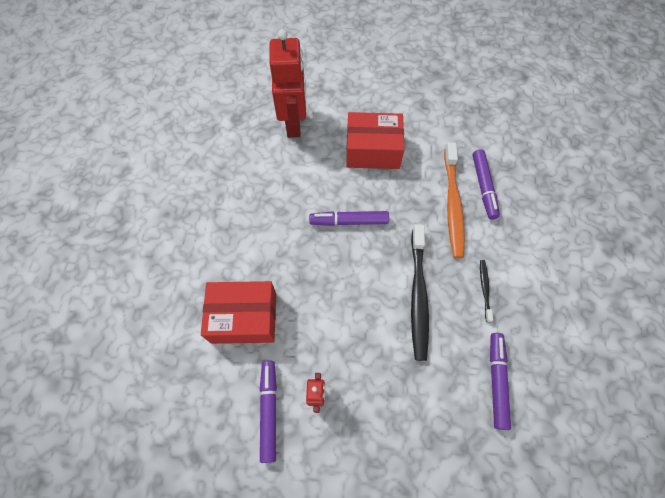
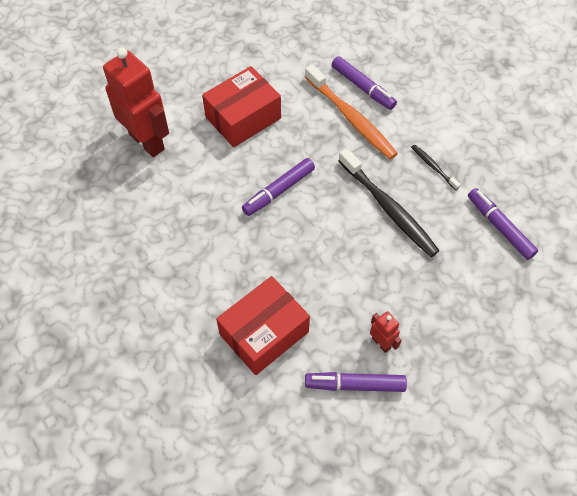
camera: 40 degrees left, 5 degrees down
(269, 411) = (355, 385): purple marker -> purple marker turned 45 degrees counterclockwise

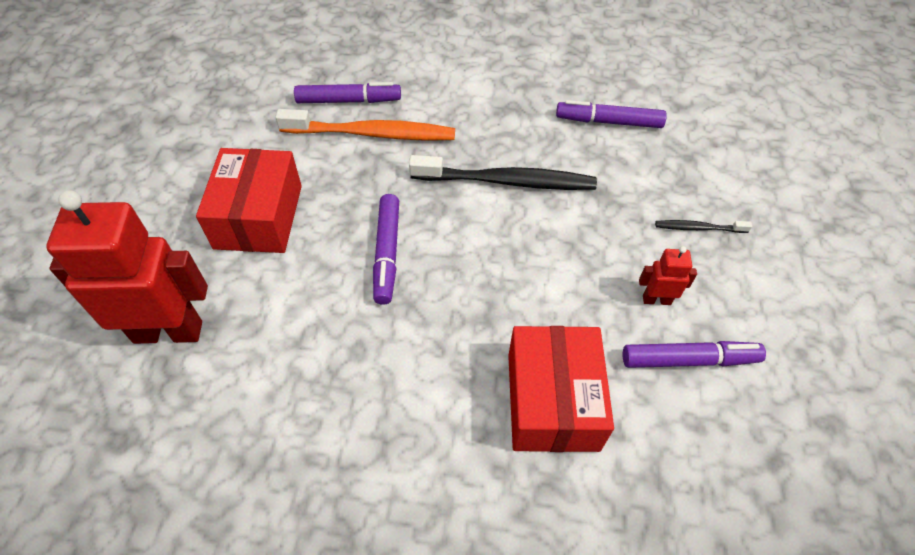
camera: 50 degrees left, 5 degrees down
(355, 385) = (688, 359): purple marker -> purple marker turned 135 degrees counterclockwise
(433, 167) = (497, 118): black toothbrush -> black toothbrush (698, 228)

